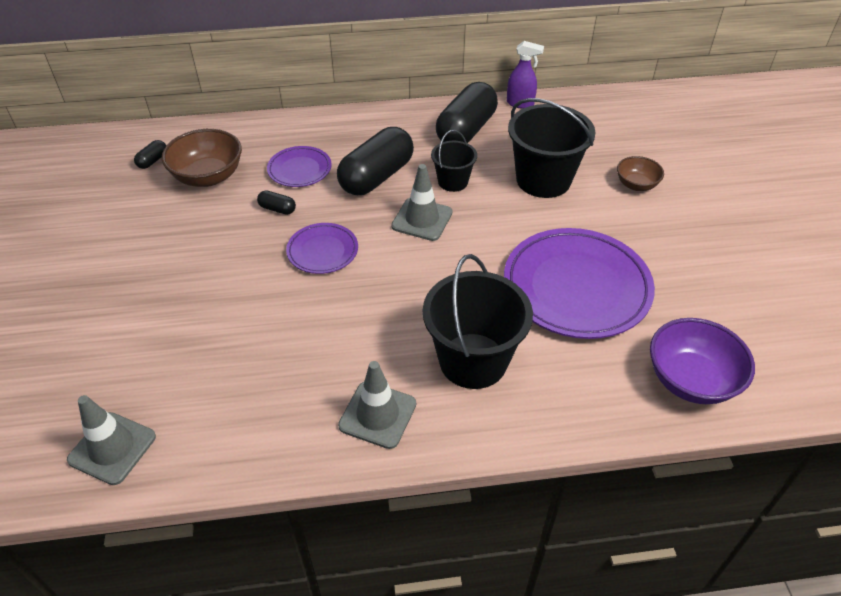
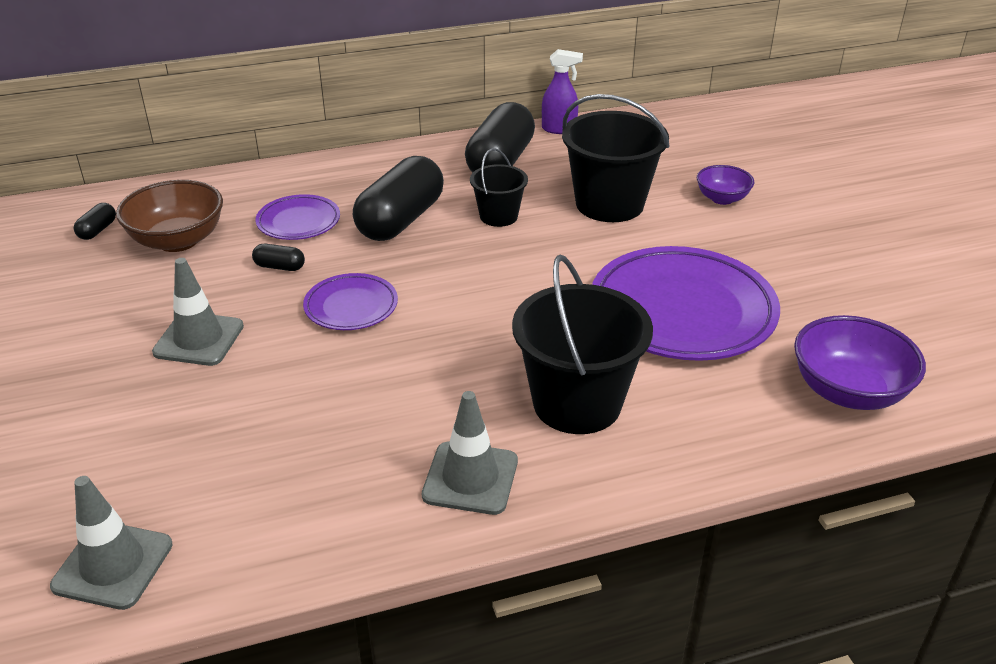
camera: 10 degrees left, 10 degrees down
(422, 219) = (470, 259): grey traffic cone -> grey traffic cone (199, 339)
(636, 185) = (722, 198): brown bowl -> purple bowl

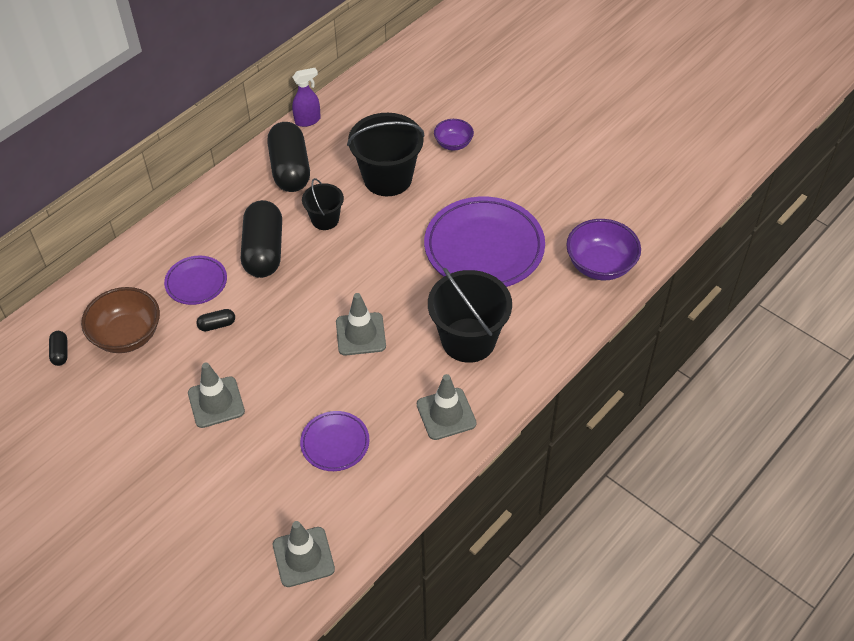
camera: 30 degrees left, 15 degrees up
(351, 306) = (289, 334): purple plate -> purple plate (335, 443)
(437, 340) = (360, 334): none -> grey traffic cone

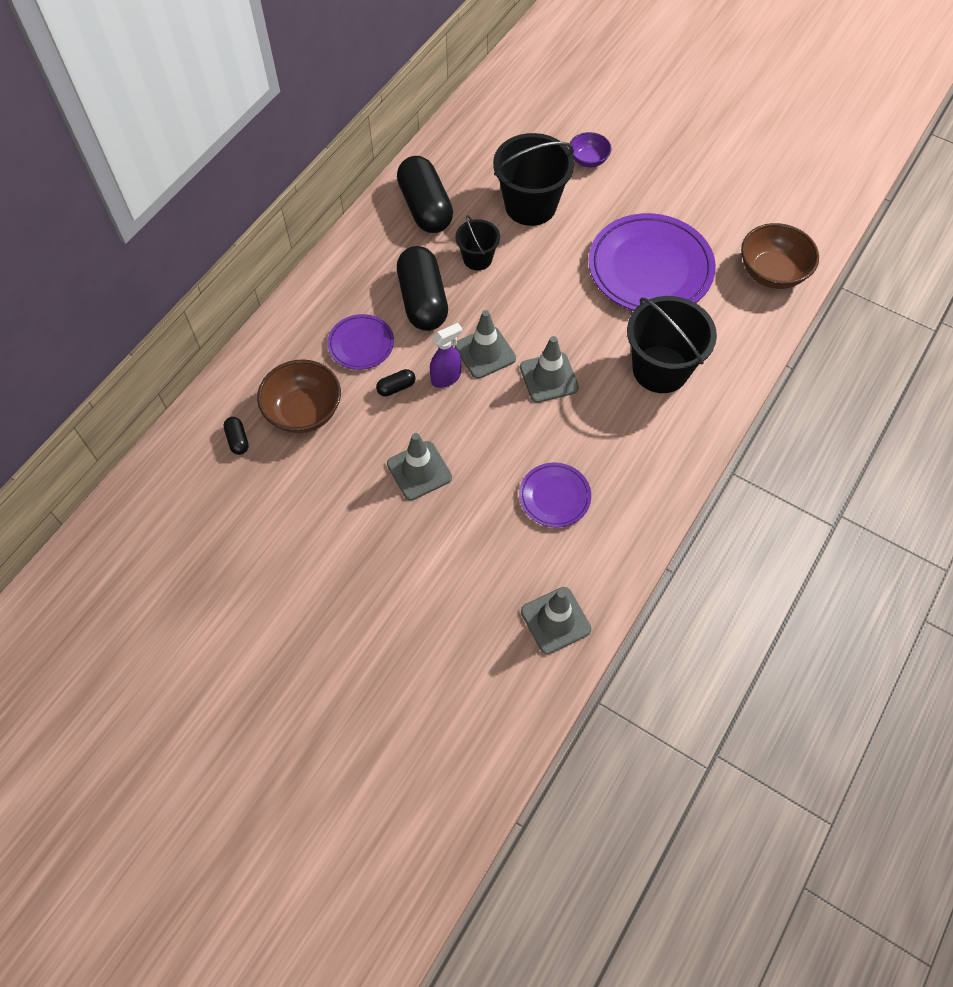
camera: 10 degrees left, 10 degrees up
(308, 120) = (429, 152): purple spray bottle -> purple spray bottle (446, 378)
(446, 414) = (659, 450): grey traffic cone -> grey traffic cone (485, 352)
(600, 265) = (772, 272): purple bowl -> brown bowl

